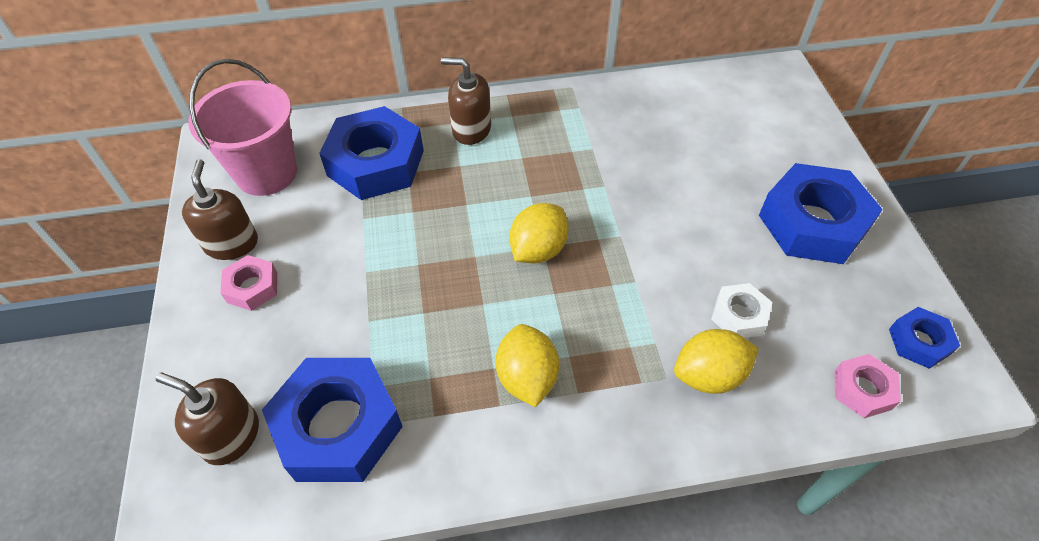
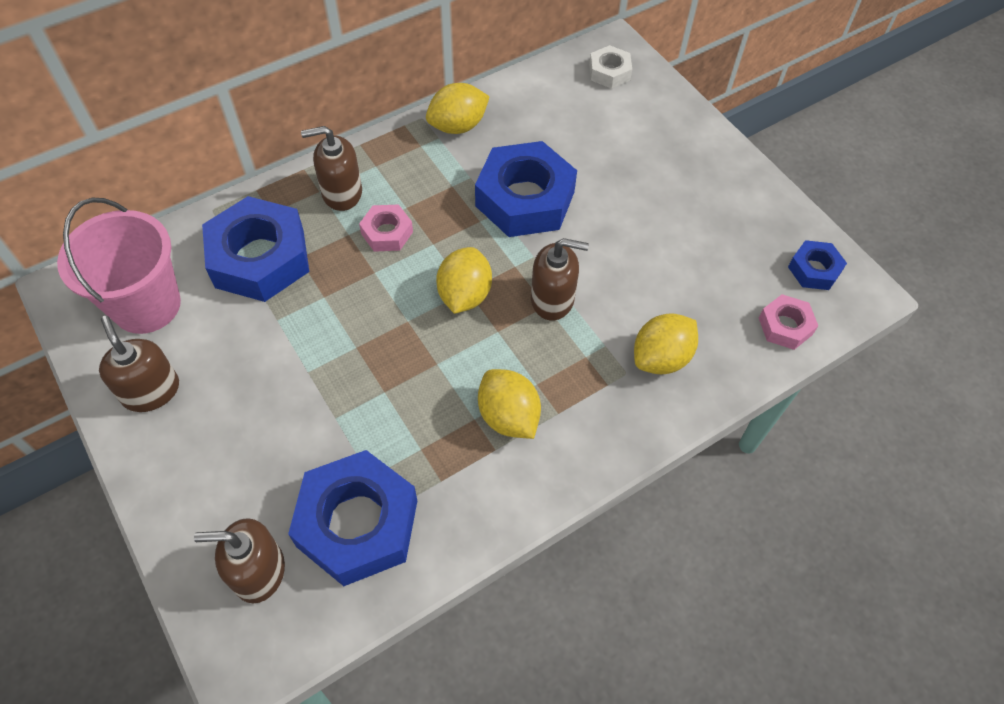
camera: 25 degrees left, 5 degrees up
(252, 287) = (199, 427): pink nut -> pink nut (387, 233)
(601, 102) = (458, 126): none -> yellow lemon
(621, 281) = (552, 299): none -> brown soap dispenser
(739, 315) = (665, 296): white nut -> white nut (609, 72)
(812, 223) = (695, 190): blue nut -> blue nut (525, 199)

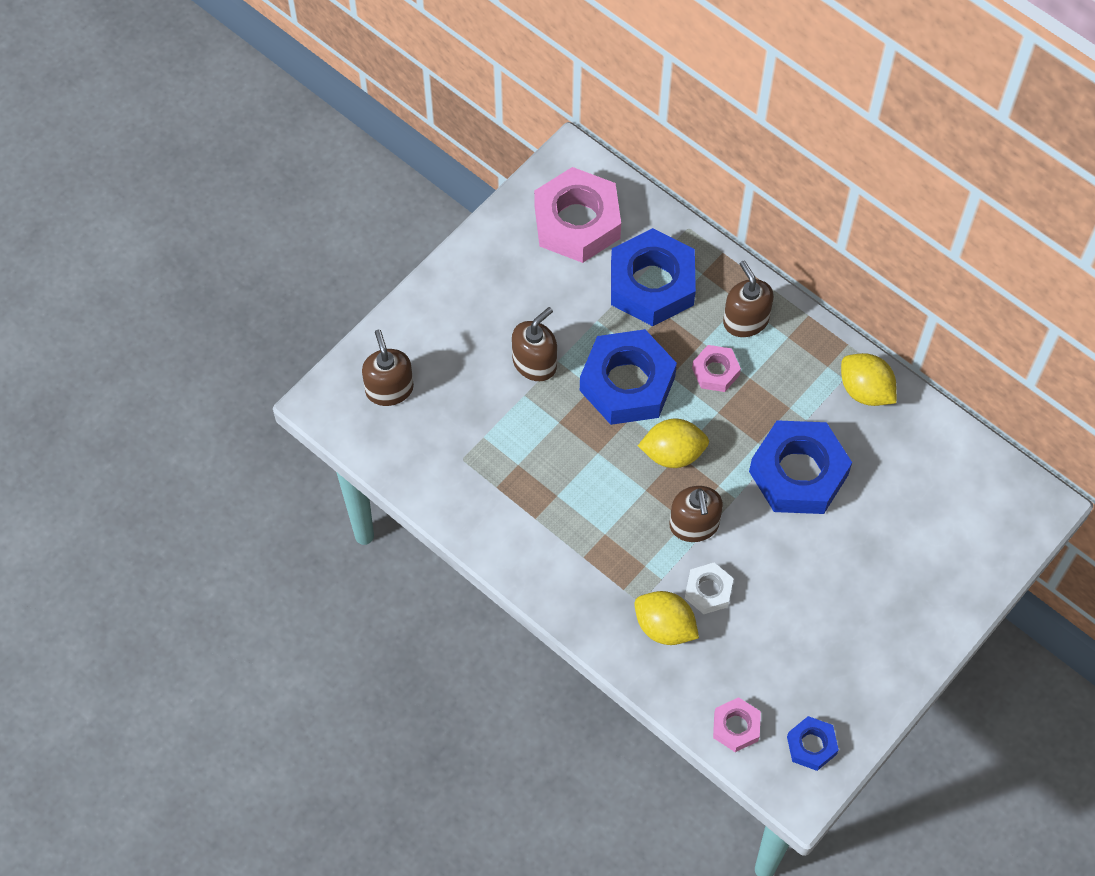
camera: 75 degrees right, 5 degrees up
(146, 305) = (577, 222): pink bucket -> pink nut
(151, 391) = (504, 259): brown soap dispenser -> brown soap dispenser (535, 363)
(357, 523) = (444, 440): blue nut -> blue nut (627, 383)
(508, 416) = (567, 520): yellow lemon -> none
(609, 72) = (999, 509): white nut -> white nut (708, 591)

